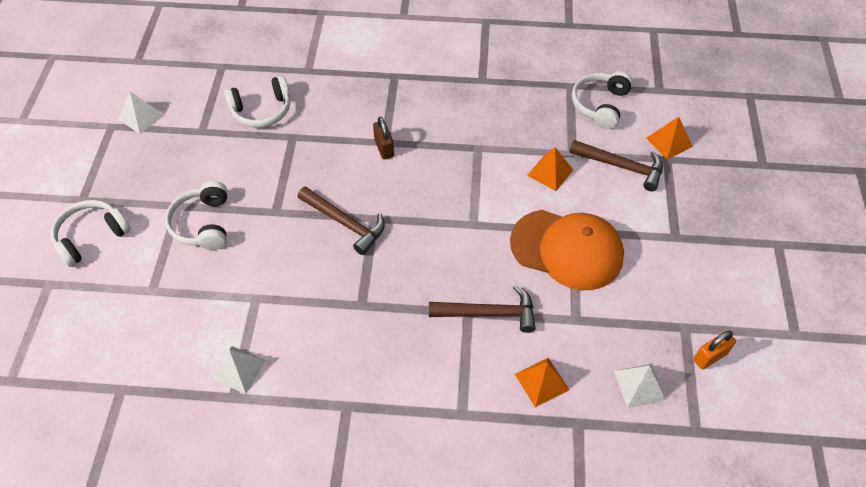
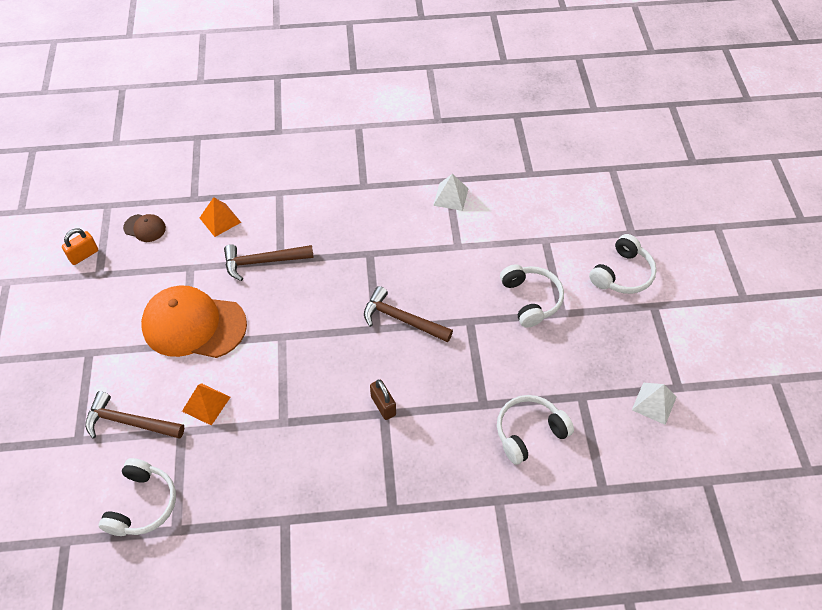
camera: 170 degrees right, 0 degrees up
(639, 385) = (145, 228): white pyramid -> brown cap
(669, 142) = (71, 463): orange pyramid -> none

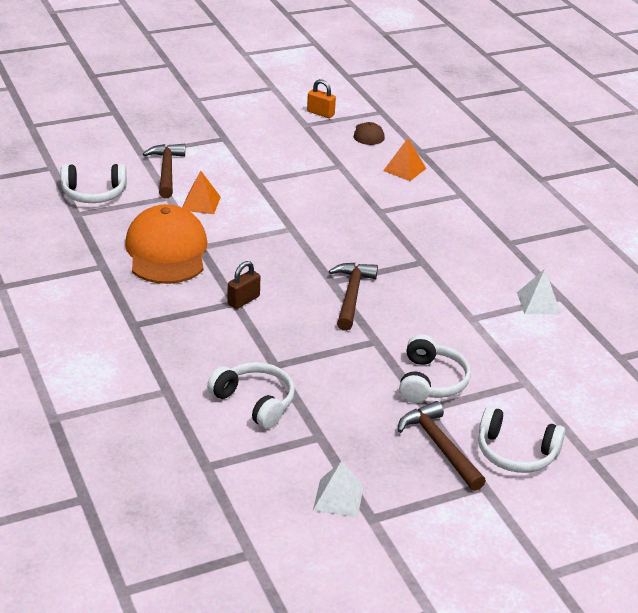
camera: 70 degrees right, 20 degrees down
(194, 325) = (278, 180): orange cap -> orange cap (167, 251)
(263, 262) = (371, 202): brown hammer -> brown hammer (439, 446)
(531, 299) = (431, 381): white headphones -> white headphones turned 45 degrees counterclockwise

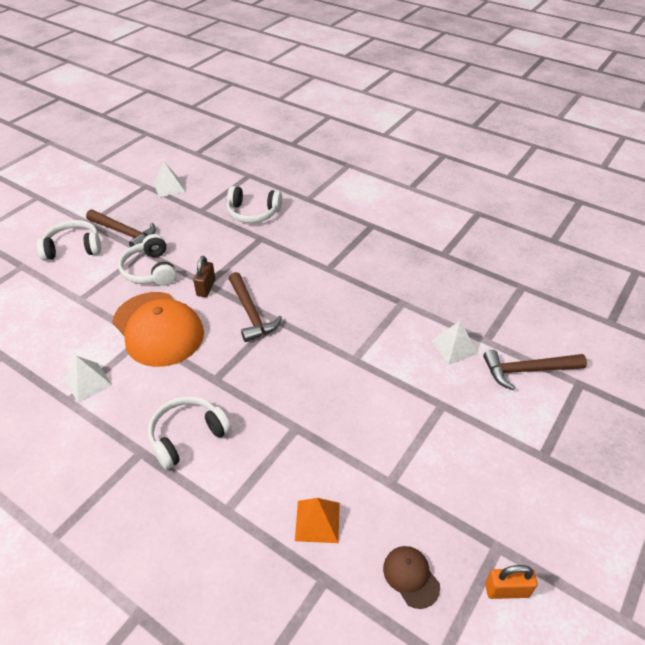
camera: 150 degrees right, 10 degrees up
(94, 193) = (540, 312): white headphones -> white headphones (187, 436)
(166, 171) = (527, 370): brown hammer -> brown hammer turned 120 degrees clockwise
(167, 251) = (419, 286): orange cap -> orange cap (158, 329)
(200, 203) = (454, 347): orange pyramid -> white pyramid
(243, 300) = (324, 272): brown padlock -> brown padlock (206, 288)

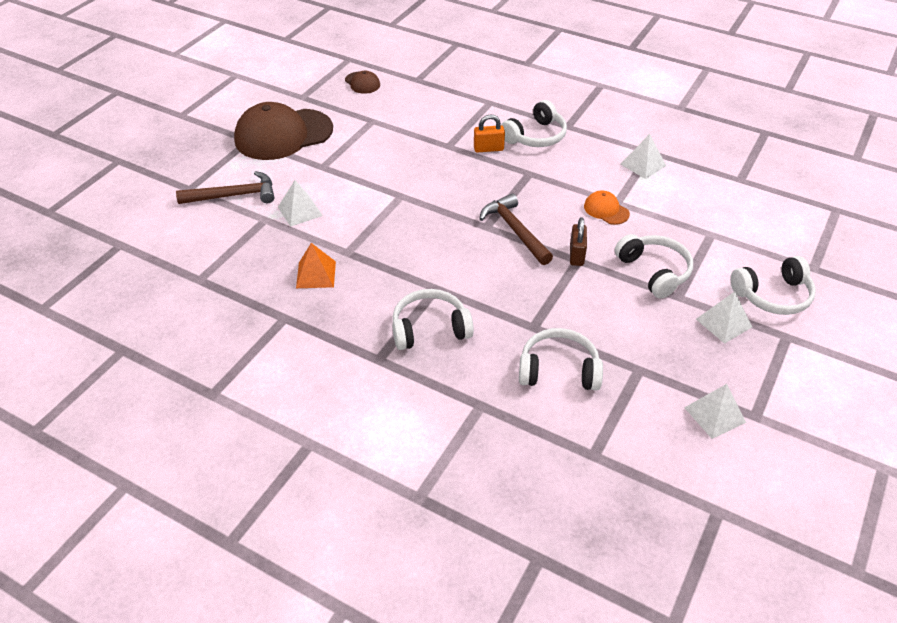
camera: 175 degrees right, 0 degrees up
(124, 233) = (724, 323): brown hammer -> white pyramid
(158, 329) = (606, 210): orange cap -> orange cap, size x0.44
(317, 521) = (424, 101): orange pyramid -> orange pyramid (316, 274)
(335, 241) = (430, 329): none -> white headphones
(502, 463) = (283, 134): none -> brown cap
(506, 590) = (303, 81): orange padlock -> orange padlock (488, 149)

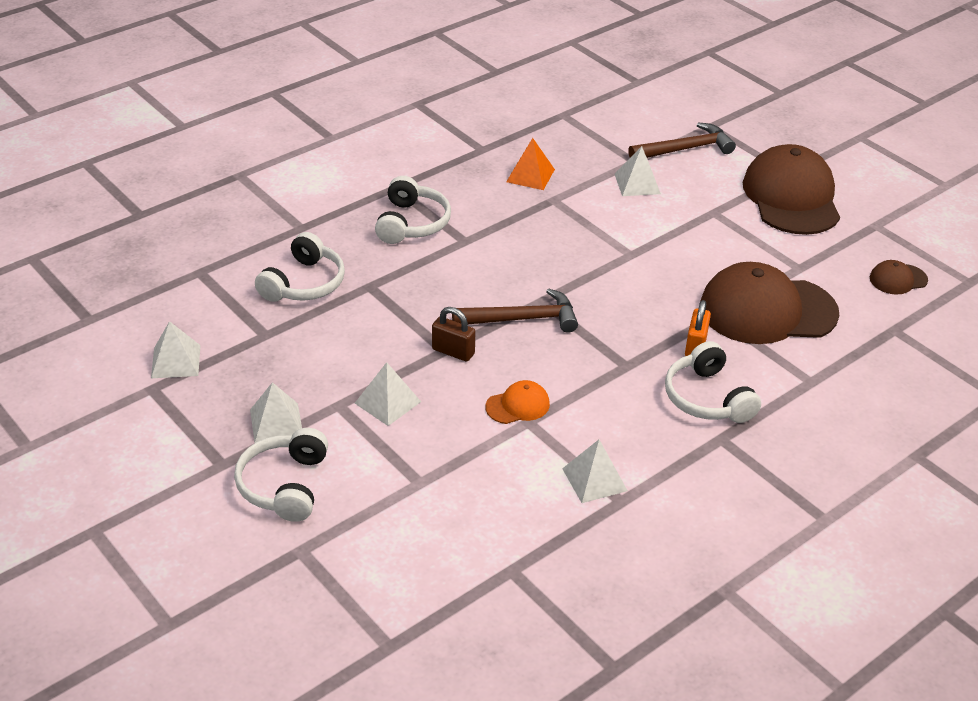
camera: 110 degrees right, 5 degrees down
(234, 195) = (685, 149): brown hammer -> brown hammer turned 120 degrees counterclockwise
(429, 126) = (767, 310): none -> brown cap
(654, 271) = (388, 402): white headphones -> white pyramid

